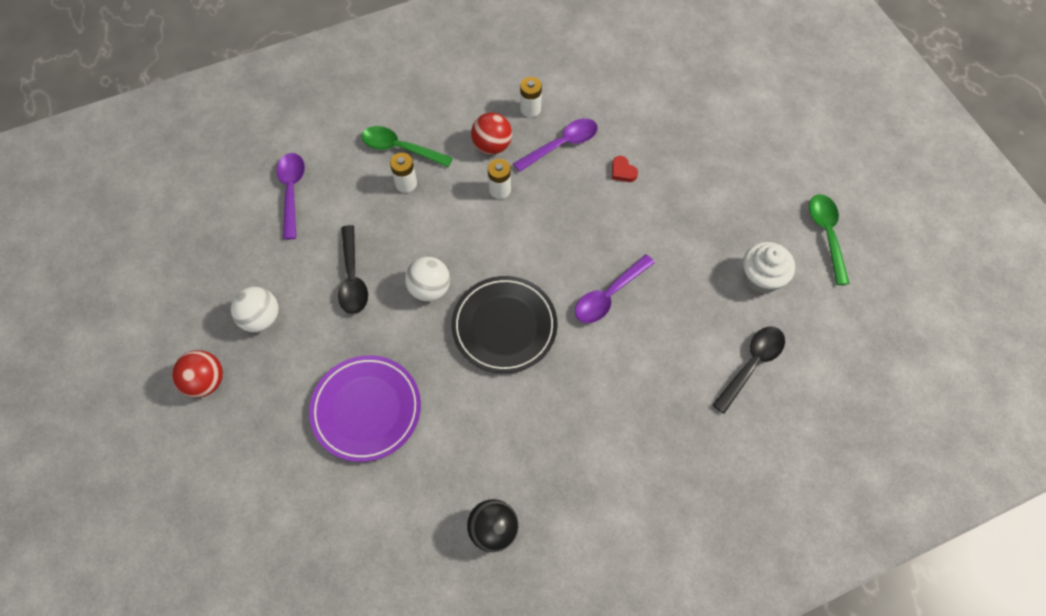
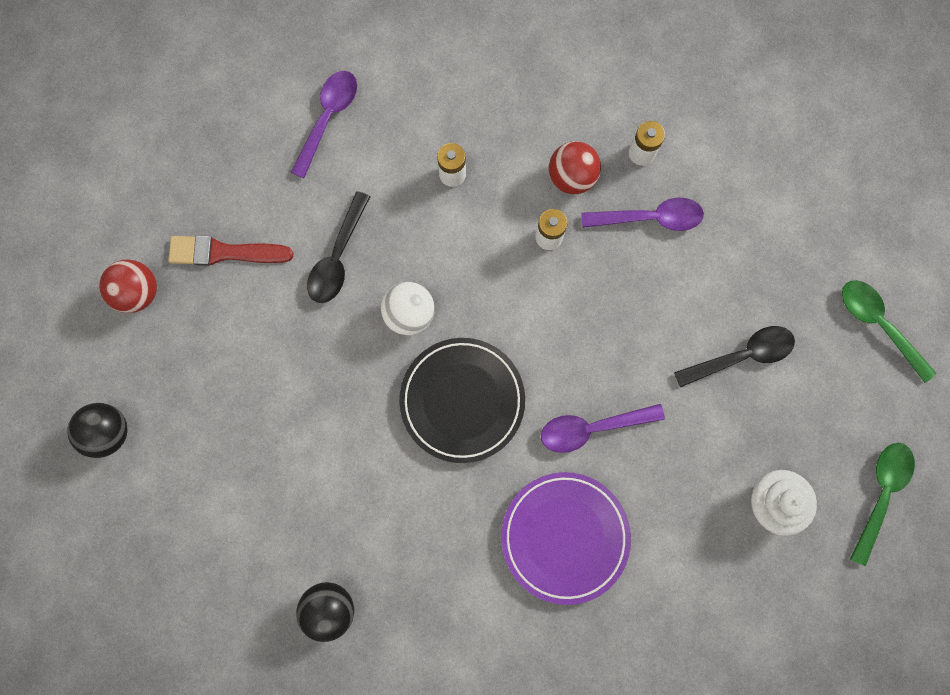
camera: 30 degrees right, 15 degrees up
(236, 498) = (109, 432): none -> black ball
(261, 318) = (224, 252): white ball -> red brush
(366, 409) = (276, 412): purple plate -> purple plate (564, 537)
(400, 148) = (469, 126): green spoon -> green spoon (878, 324)
(622, 171) = (698, 289): red heart -> none
(752, 364) = (695, 592): black spoon -> black spoon (741, 355)

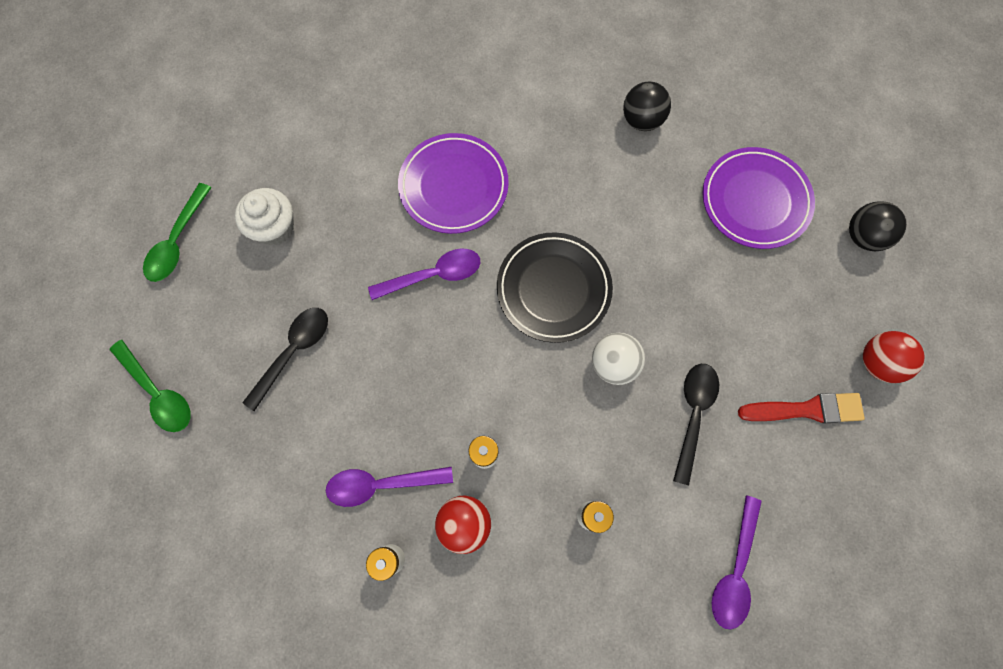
camera: 175 degrees right, 5 degrees down
(219, 487) = (755, 201): none -> purple plate
(741, 355) = (294, 351): black spoon -> black spoon turned 150 degrees clockwise

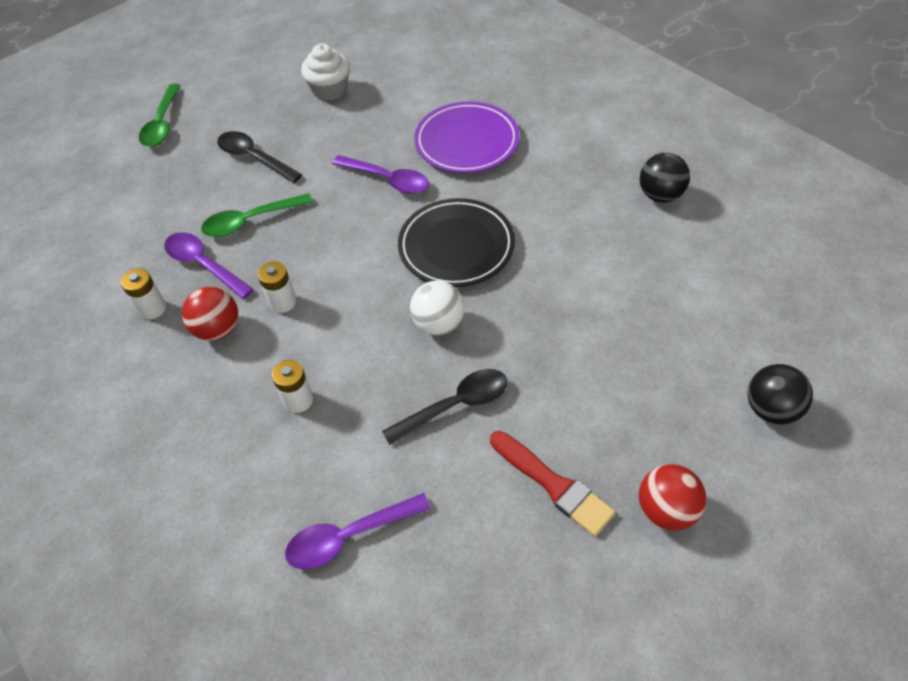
camera: 50 degrees right, 20 degrees down
(178, 241) = (270, 61): green spoon -> green spoon (250, 221)
(294, 351) = (254, 158): black spoon -> black spoon turned 135 degrees counterclockwise
(755, 201) = (694, 310): purple plate -> none

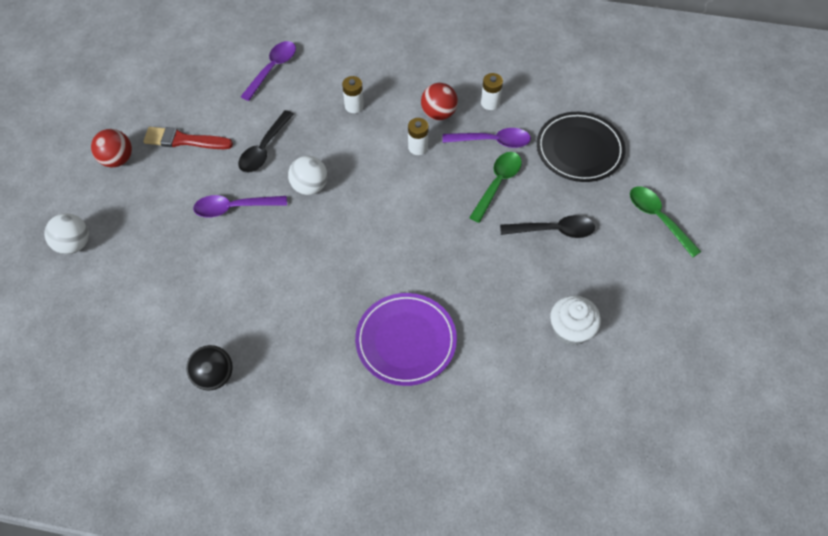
camera: 140 degrees right, 5 degrees up
(388, 180) = (435, 269): purple spoon -> purple spoon (234, 208)
(456, 246) = (340, 244): black plate -> black plate (579, 150)
(770, 409) = (74, 244): black ball -> white ball

